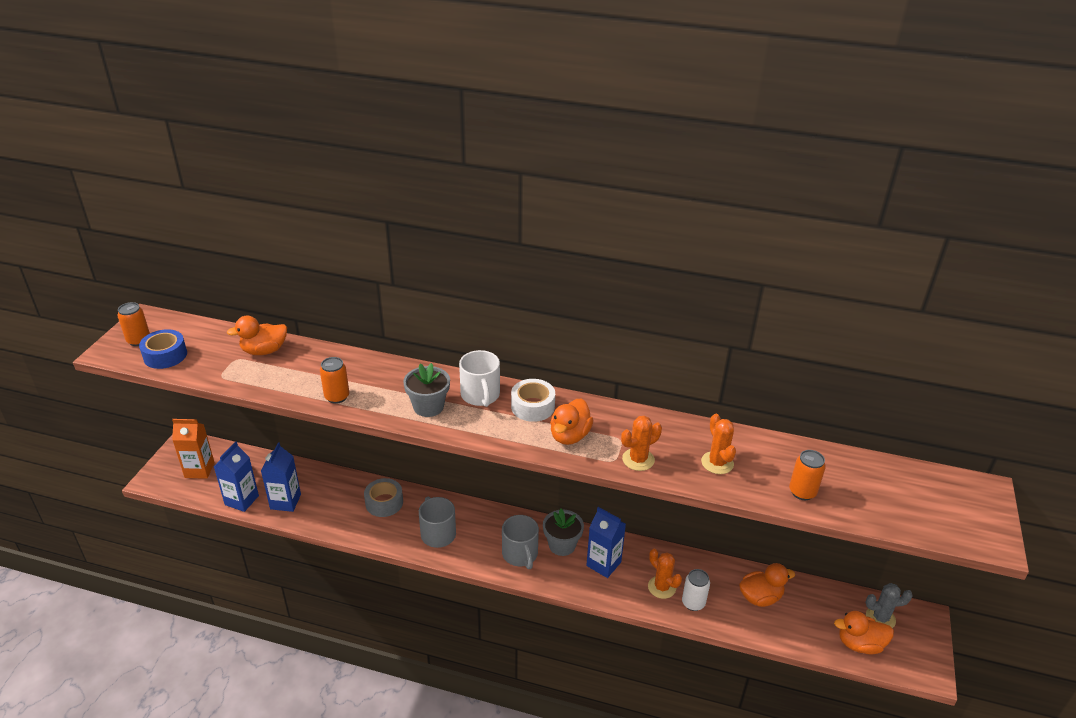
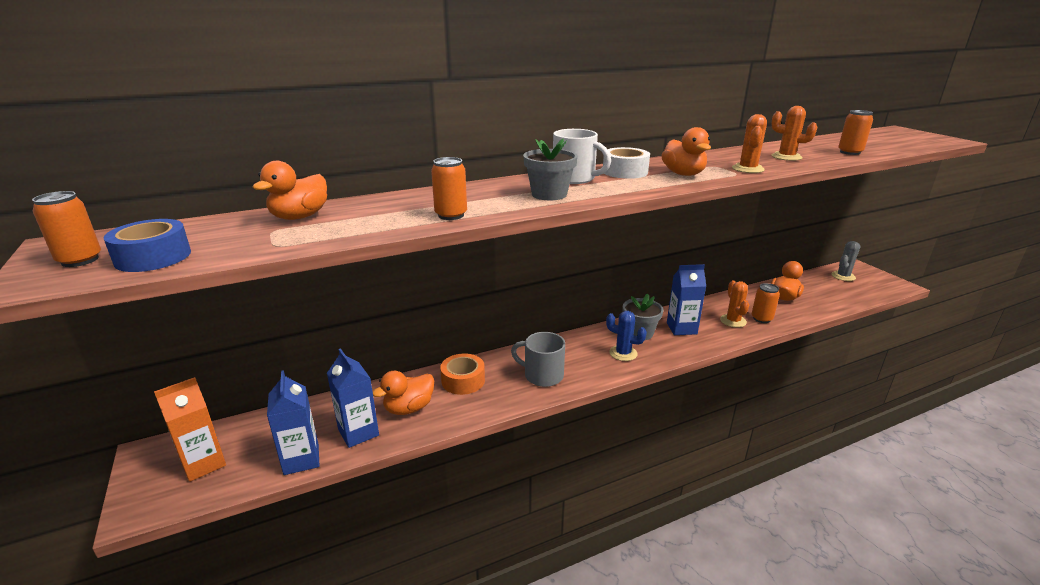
camera: 40 degrees left, 10 degrees down
(384, 502) = (463, 381): grey tape -> orange tape
(520, 554) = (623, 353): grey mug -> blue cactus
(661, 587) = (733, 321): orange cactus -> orange cactus turned 75 degrees clockwise
(693, 603) = (761, 319): white can -> orange can
(859, 644) = (858, 291): orange duck -> orange duck (409, 408)

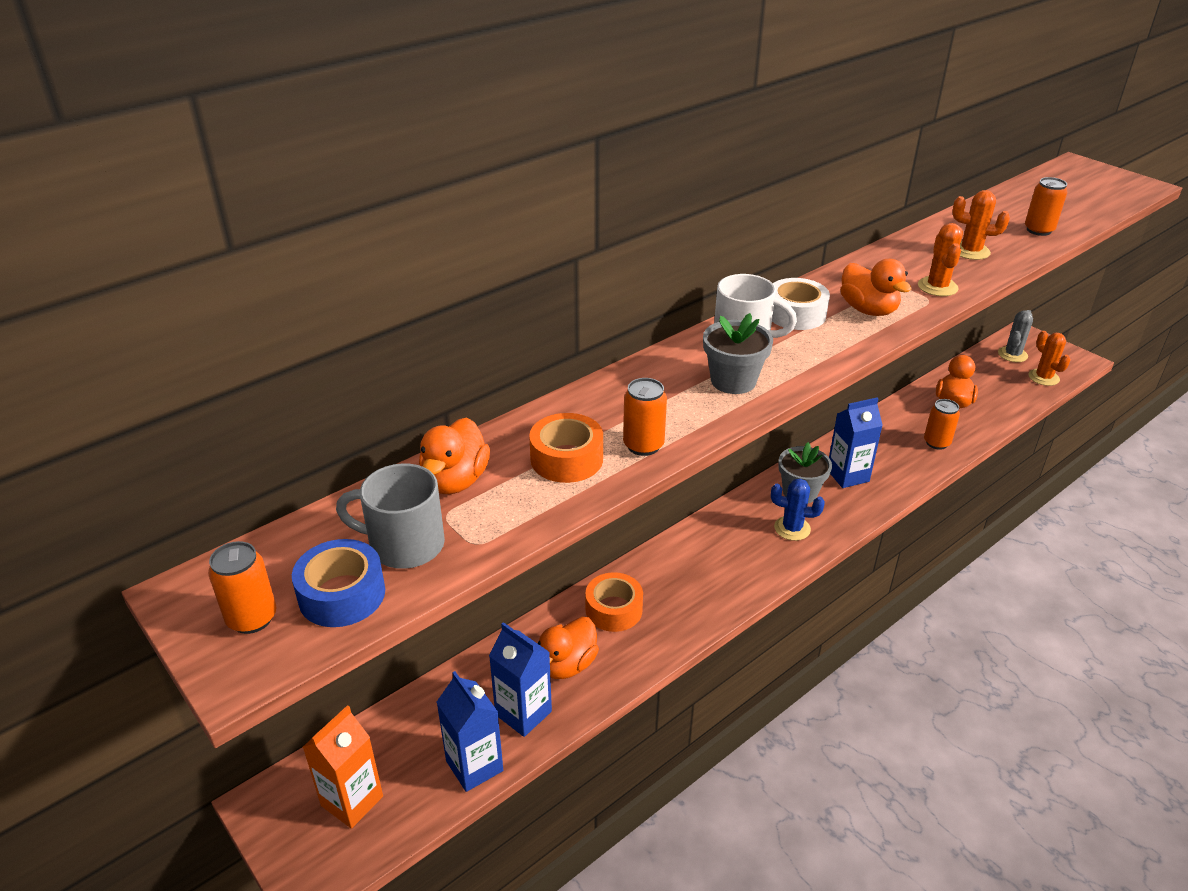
camera: 15 degrees left, 10 degrees up
(388, 215) = (566, 459): none -> orange tape
(542, 375) = (708, 582): grey mug -> grey mug (404, 545)
(733, 321) = (904, 452): orange cactus -> orange cactus (1043, 377)

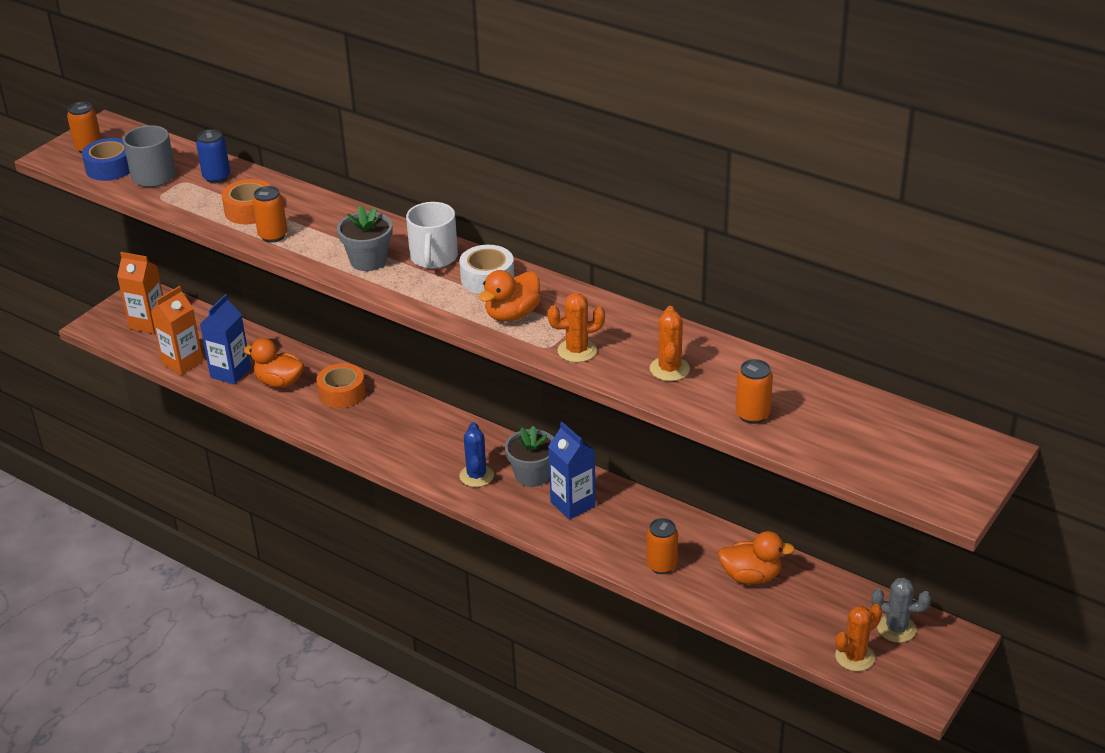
camera: 75 degrees right, 0 degrees up
(455, 481) = (216, 177): orange duck -> blue can
(474, 766) = (183, 363): blue carton -> orange carton

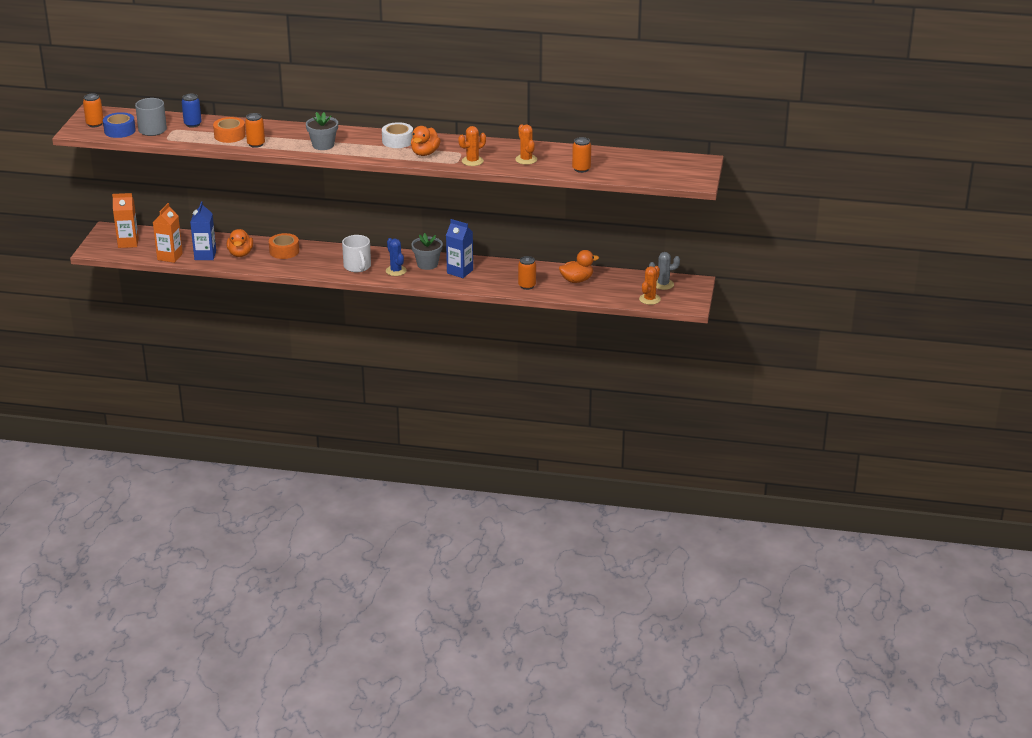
camera: 25 degrees left, 5 degrees down
(279, 382) = (240, 254): orange duck -> orange duck turned 90 degrees counterclockwise
(433, 258) = (359, 138): white mug -> white mug (357, 267)

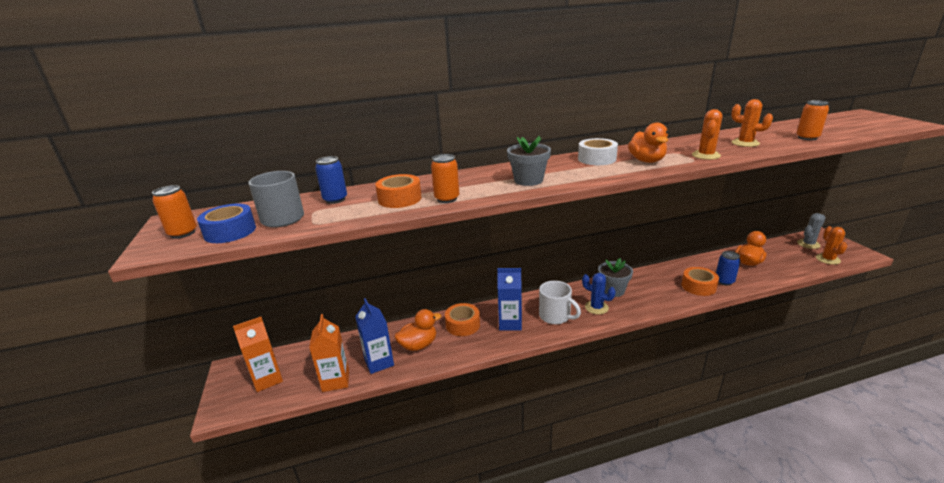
camera: 25 degrees left, 5 degrees down
(240, 254) = (418, 345): orange duck -> orange duck turned 90 degrees counterclockwise
(460, 271) = (650, 287): blue carton -> blue carton (510, 323)
(499, 282) = (698, 286): none -> orange tape
(527, 286) = (724, 281): orange can -> blue can

